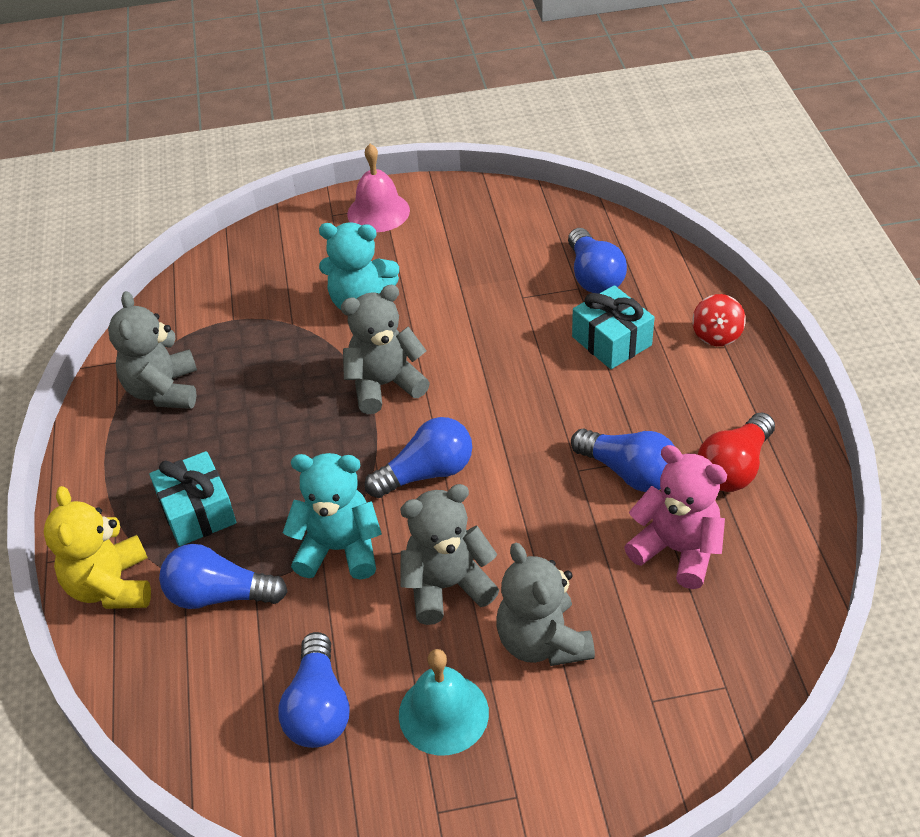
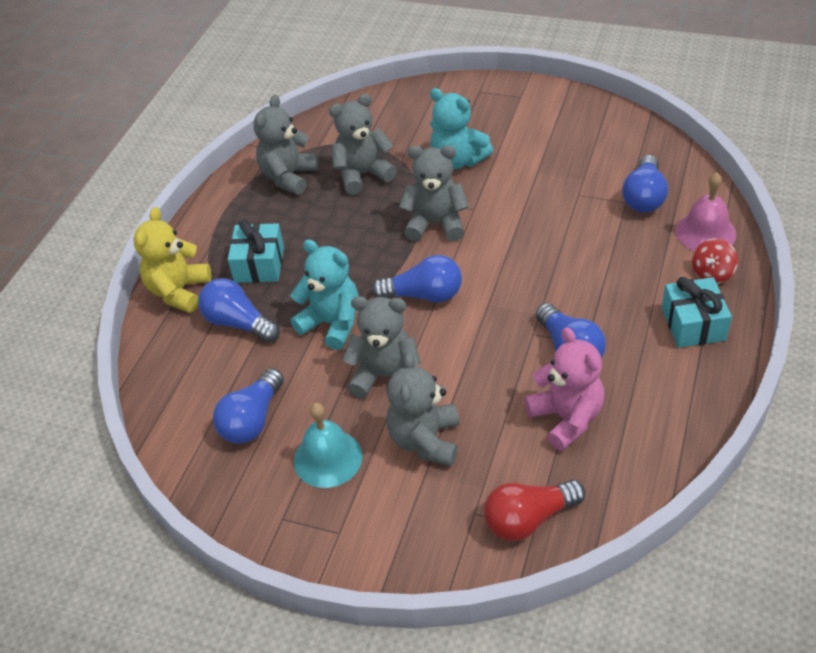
camera: 30 degrees right, 0 degrees up
(257, 356) = (363, 175): none -> grey teddy bear
(378, 212) = (513, 99): pink bell -> pink bell (705, 232)
(611, 341) = (624, 250): turquoise gift -> turquoise gift (693, 324)
(734, 468) = (653, 377): red light bulb -> red light bulb (528, 519)

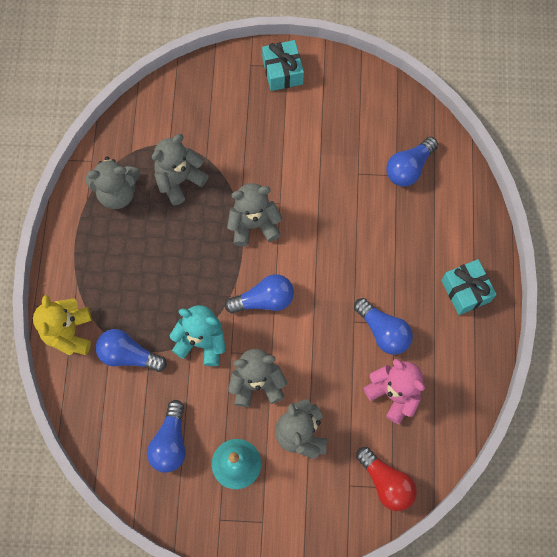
camera: 20 degrees left, 25 degrees up
(259, 264) = (125, 293): turquoise gift -> turquoise gift (282, 72)
(289, 177) = (117, 193): grey teddy bear -> grey teddy bear turned 105 degrees counterclockwise
(458, 160) = (253, 151): turquoise teddy bear -> none
(528, 519) = (386, 482): red light bulb -> red light bulb turned 90 degrees counterclockwise
(644, 197) = (409, 168): blue light bulb -> blue light bulb turned 45 degrees clockwise
(705, 232) = (460, 198): pink bell -> none
(712, 273) = (471, 239): red spinning top -> none

